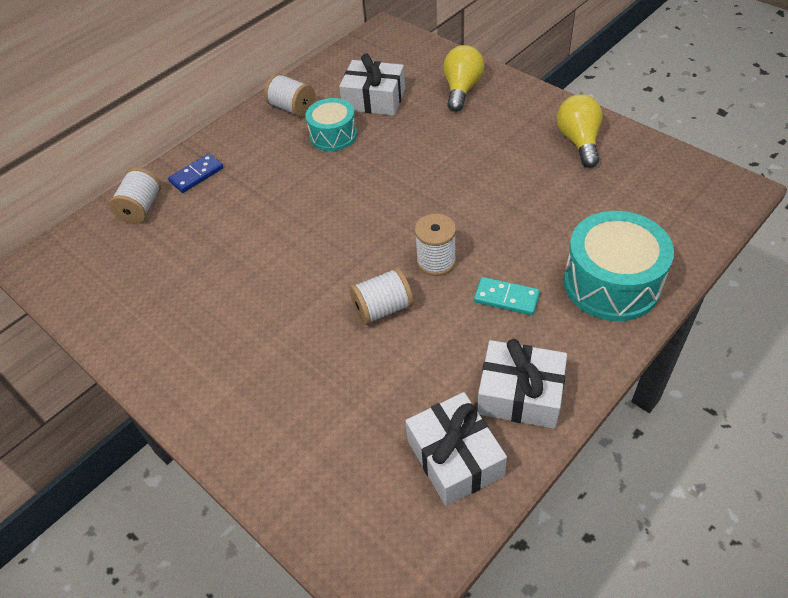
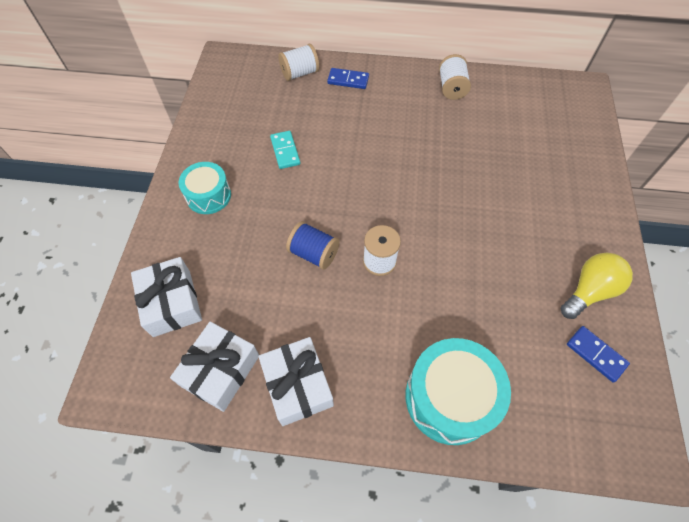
camera: 50 degrees right, 10 degrees up
(333, 135) = (447, 127): turquoise drum -> turquoise drum (208, 195)
(374, 99) = (505, 127): white gift -> white gift (172, 303)
(382, 308) = (314, 253): white spool -> blue spool
(461, 89) = (570, 175): yellow light bulb -> none
(506, 298) = (379, 327): turquoise domino -> turquoise domino (285, 151)
(636, 170) = (595, 354): none -> blue domino

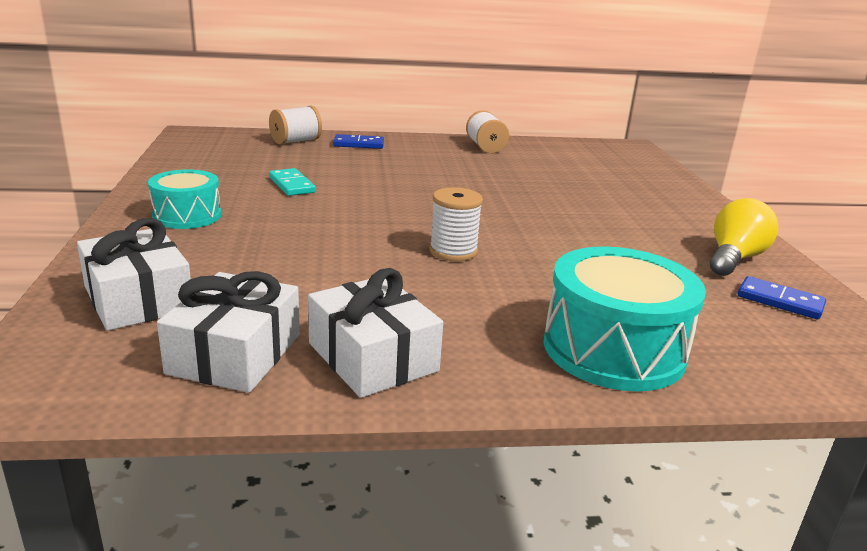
camera: 15 degrees left, 35 degrees down
(314, 253) = (357, 250): blue spool -> none

